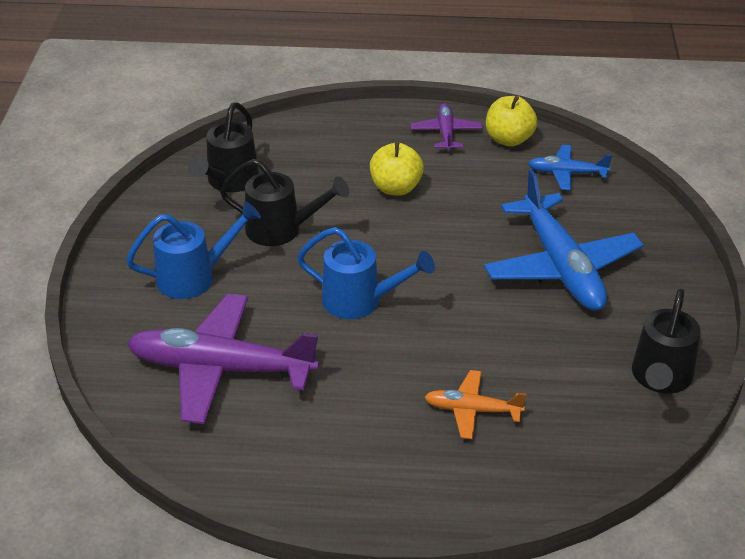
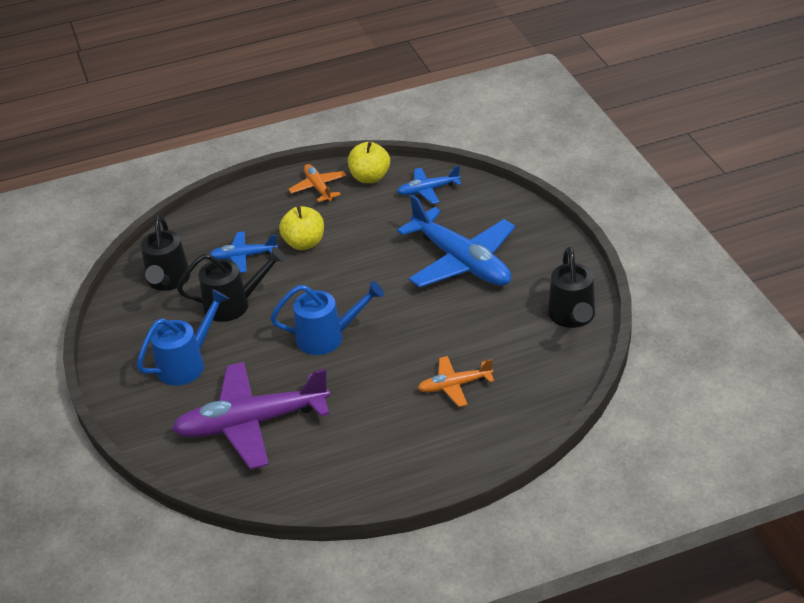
camera: 20 degrees left, 0 degrees up
(322, 181) = (243, 257): none -> blue plane
(446, 133) = (318, 188): purple plane -> orange plane

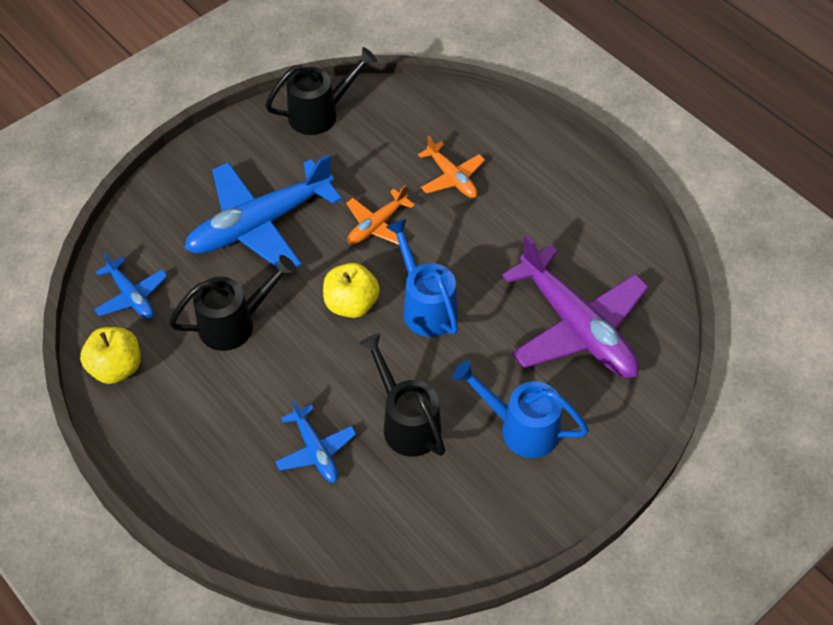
camera: 115 degrees left, 15 degrees up
(168, 281) = (390, 520): black watering can -> black watering can (235, 323)
(304, 243) = (270, 392): yellow apple -> yellow apple (351, 304)
(318, 188) = (150, 420): orange plane -> orange plane (377, 225)
(462, 261) = (260, 224): blue plane -> blue plane turned 150 degrees counterclockwise

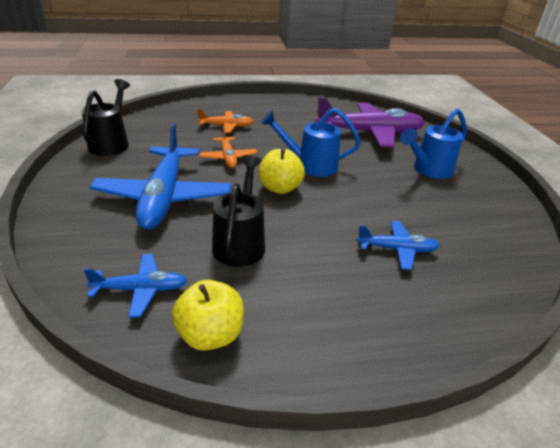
camera: 60 degrees left, 20 degrees down
(407, 422) = (398, 204): black watering can -> none

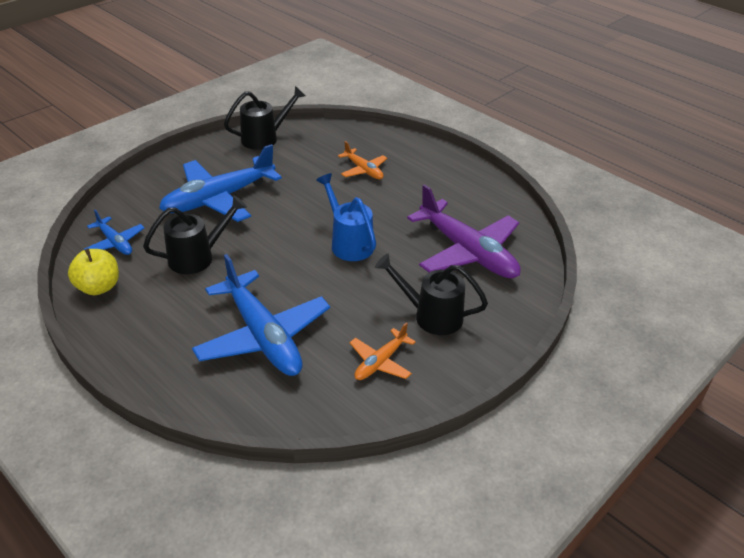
camera: 55 degrees right, 5 degrees up
(228, 158) = (309, 197): orange plane -> orange plane (380, 362)
(280, 188) = (290, 243): yellow apple -> none
(397, 249) = (263, 336): blue plane -> blue plane, size x2.01
(428, 170) = (431, 316): blue watering can -> black watering can

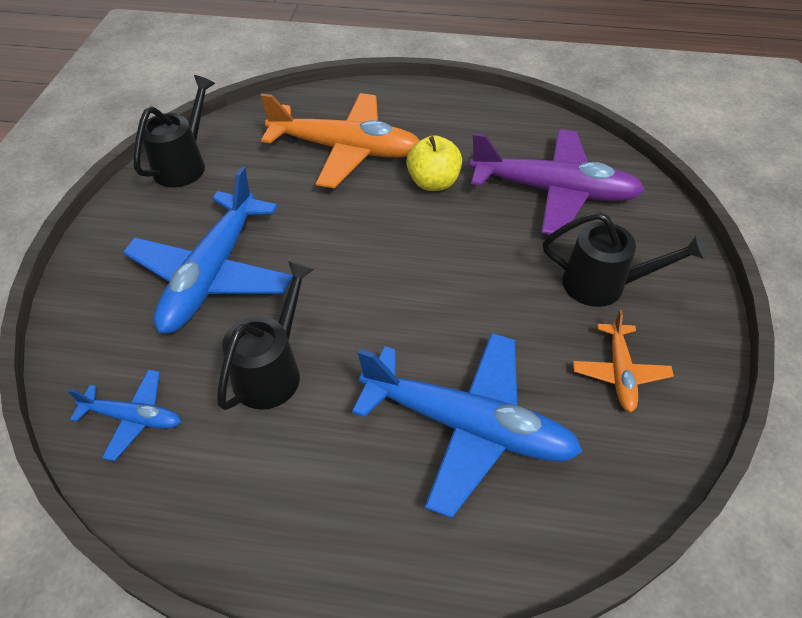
camera: 35 degrees left, 10 degrees up
(98, 287) = (181, 500): yellow apple -> yellow apple (433, 182)
(349, 243) = (428, 247): blue watering can -> none
(363, 170) = (346, 150): orange plane -> orange plane, size x2.01
(431, 316) = (603, 285): black watering can -> black watering can turned 150 degrees counterclockwise

